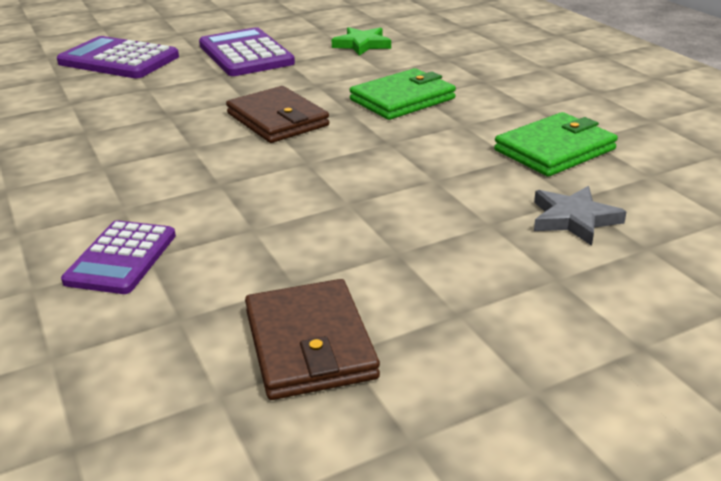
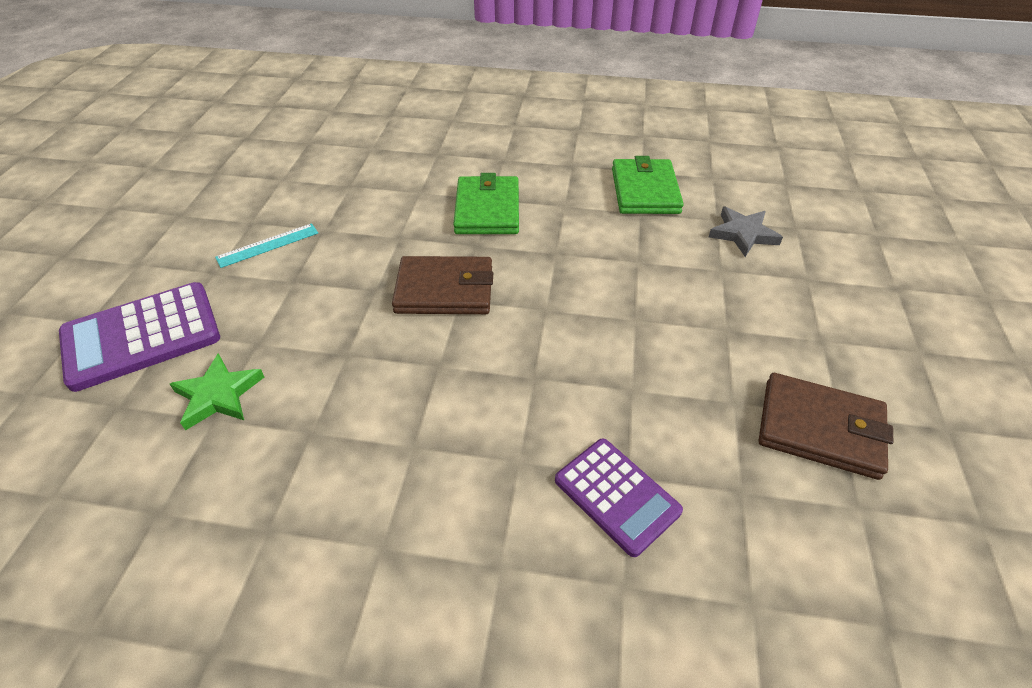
camera: 55 degrees left, 15 degrees up
(246, 54) = (268, 245): purple calculator -> turquoise ruler
(362, 45) = (349, 175): green star -> green star (218, 395)

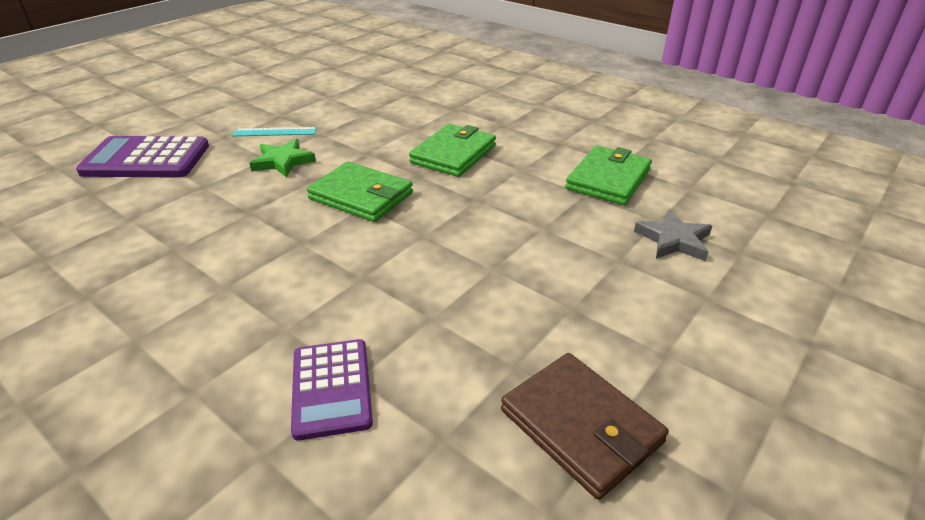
camera: 30 degrees right, 10 degrees down
(218, 395) = (148, 207): green star -> green star (283, 161)
(445, 290) = (361, 196): brown wallet -> green wallet

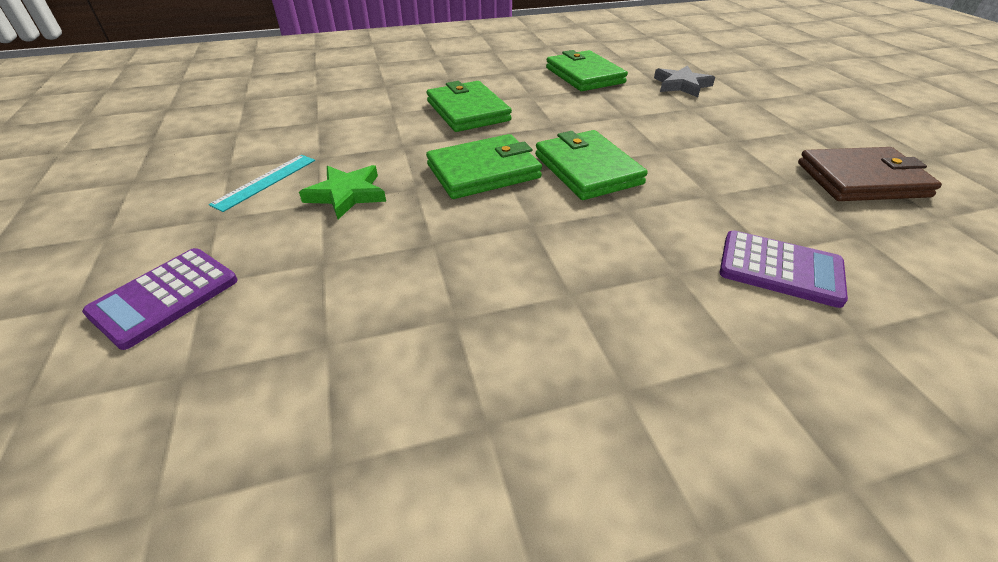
camera: 55 degrees left, 5 degrees up
(146, 159) = (165, 297): purple calculator -> purple calculator, size x0.66
(412, 239) = (587, 169): none -> green wallet

